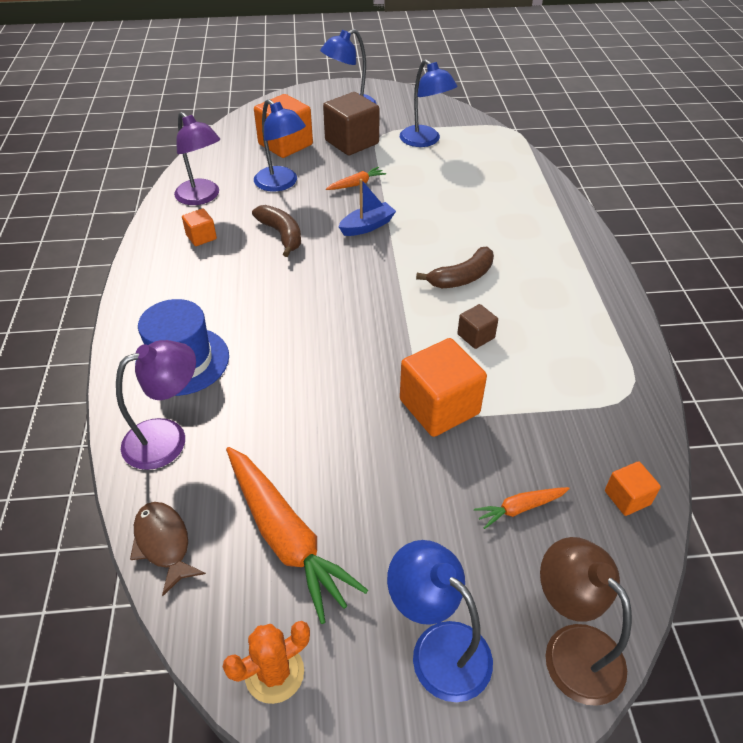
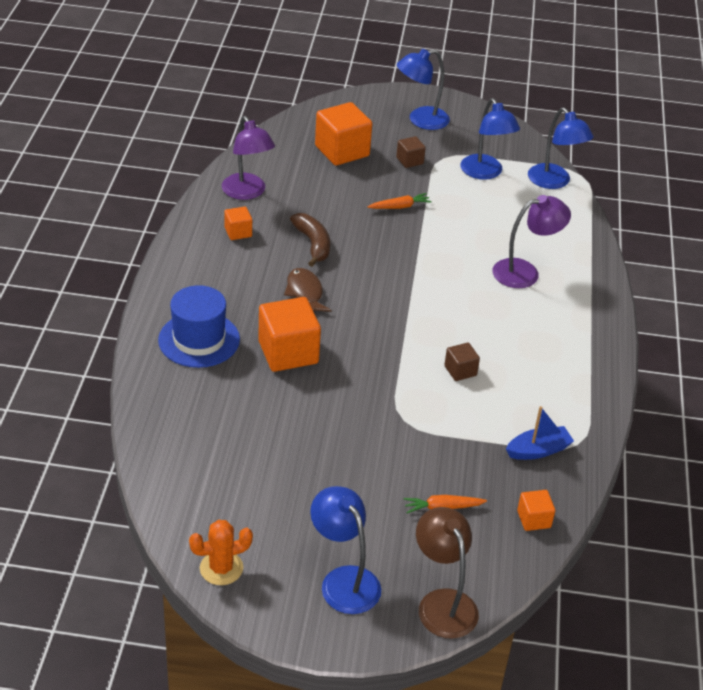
camera: 10 degrees right, 5 degrees down
(164, 544) = (158, 471): brown fish -> brown fish (305, 293)
(167, 438) = (175, 398): purple lamp -> purple lamp (525, 272)
(281, 184) = (327, 193): blue lamp -> blue lamp (554, 182)
(285, 536) = (251, 486): orange carrot -> none
(352, 142) = (409, 161): brown cube -> brown cube, size x0.51
(367, 226) = (396, 251): blue boat -> blue boat (538, 450)
(439, 407) = (406, 421): orange cube -> orange cube (288, 352)
(462, 277) = (468, 317): brown banana -> none

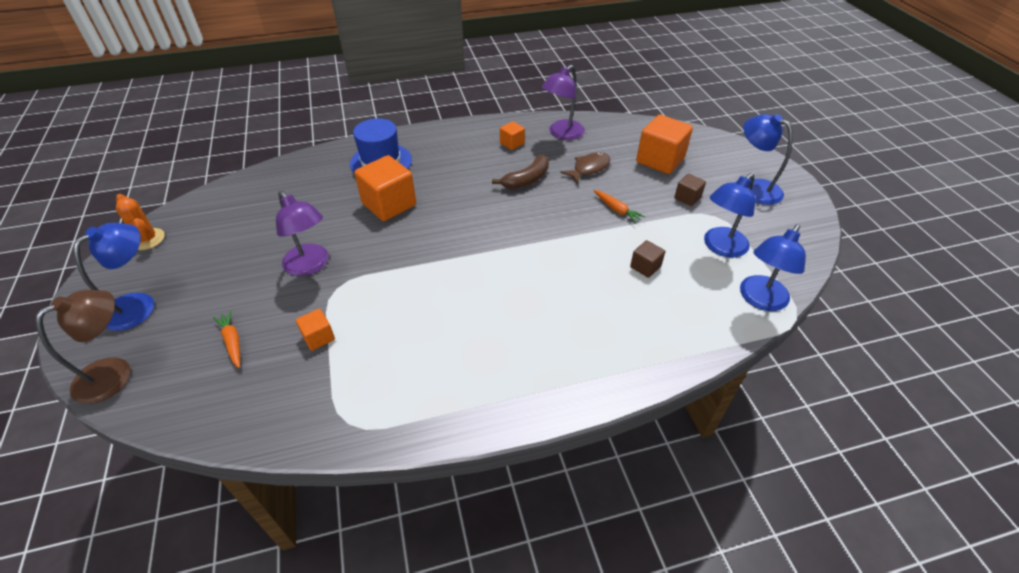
camera: 70 degrees right, 5 degrees up
(305, 293) = (464, 192): brown fish -> brown fish (589, 168)
(460, 371) = (417, 306): brown cube -> brown cube (645, 267)
(525, 272) = (591, 315): purple lamp -> purple lamp (310, 266)
(533, 519) = (229, 413): orange cube -> orange cube (318, 337)
(538, 450) = (328, 392): blue boat -> none

